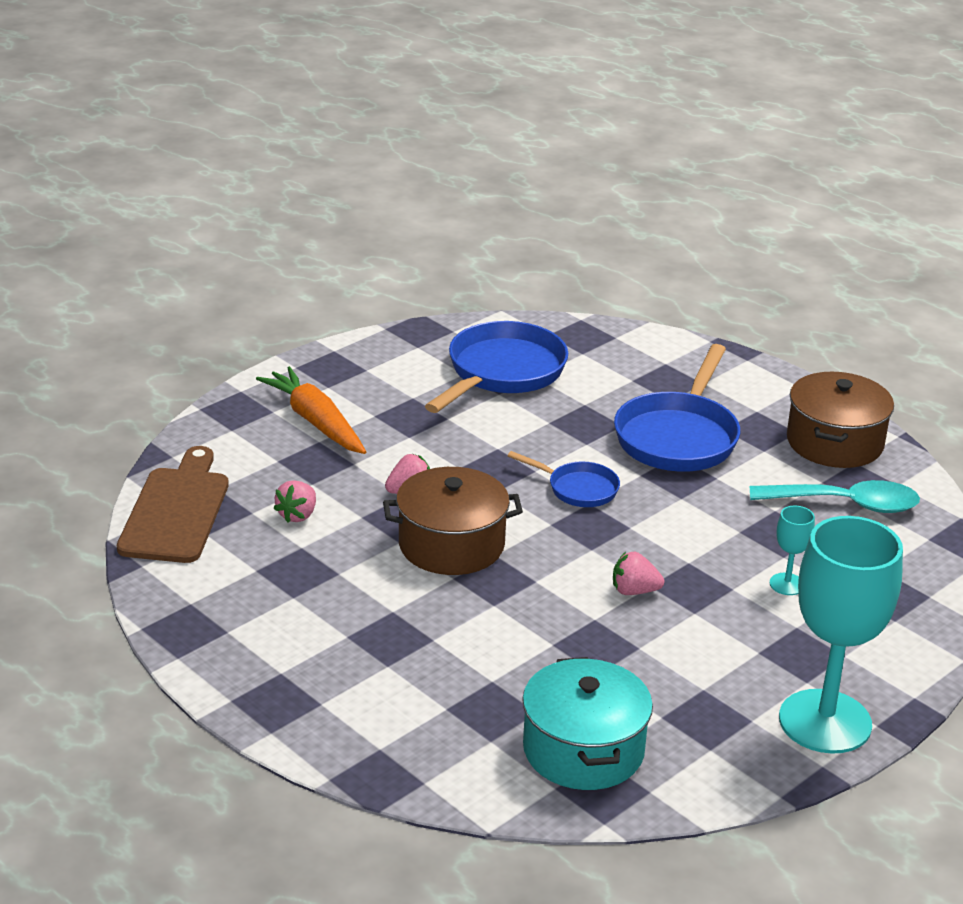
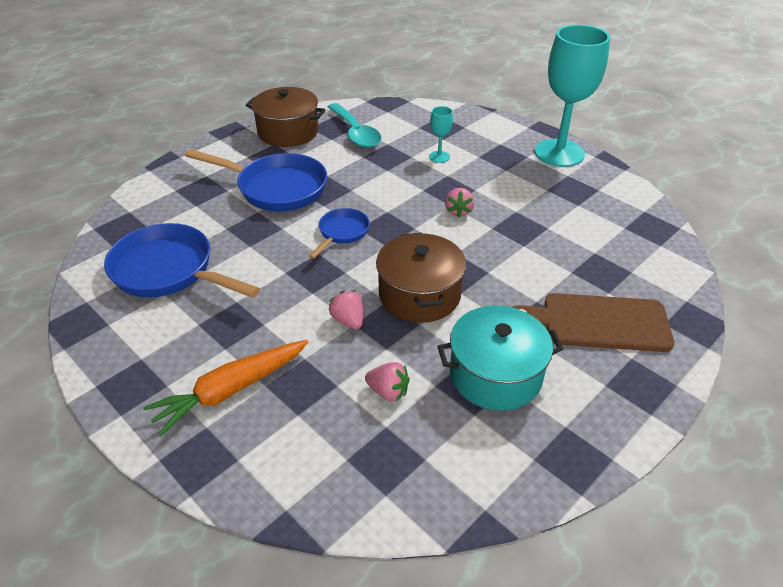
camera: 90 degrees left, 10 degrees up
(176, 511) = (388, 491): brown cutting board -> brown cutting board (598, 323)
(583, 750) = (622, 234): turquoise pot -> turquoise pot (495, 374)
(845, 504) = (355, 133): turquoise spoon -> turquoise spoon turned 150 degrees clockwise

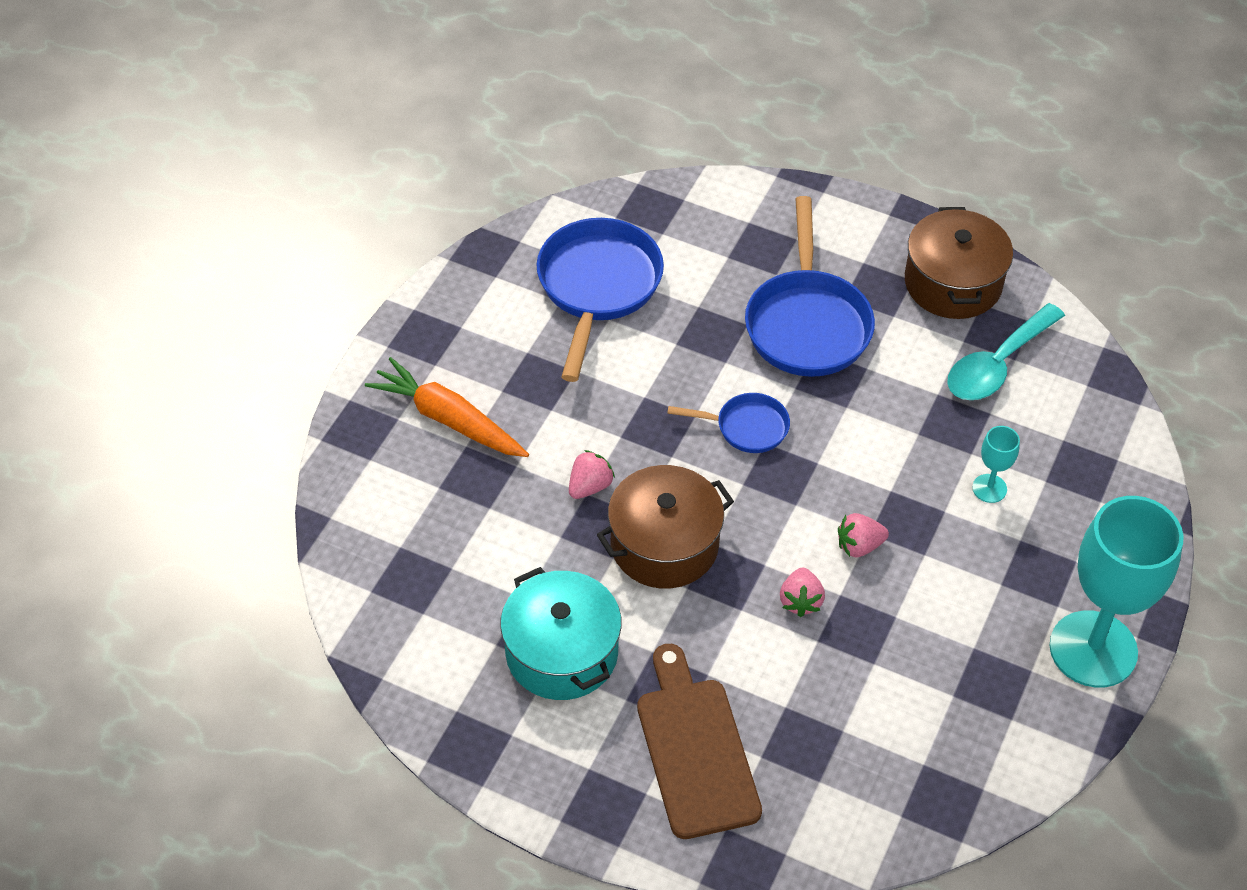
camera: 70 degrees right, 10 degrees up
(388, 391) = (498, 556): pink strawberry -> pink strawberry (800, 601)

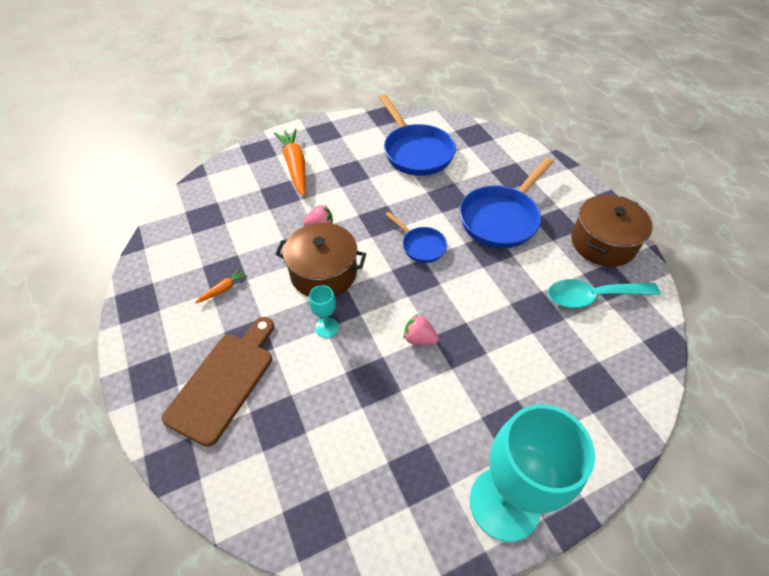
camera: 40 degrees right, 0 degrees up
(561, 653) = (223, 289): turquoise pot -> orange carrot
(597, 288) = (416, 152): blue pan -> blue pan turned 105 degrees clockwise
(800, 601) = (358, 345): pink strawberry -> none
(989, 488) = (526, 358): turquoise goblet -> turquoise goblet (326, 327)

